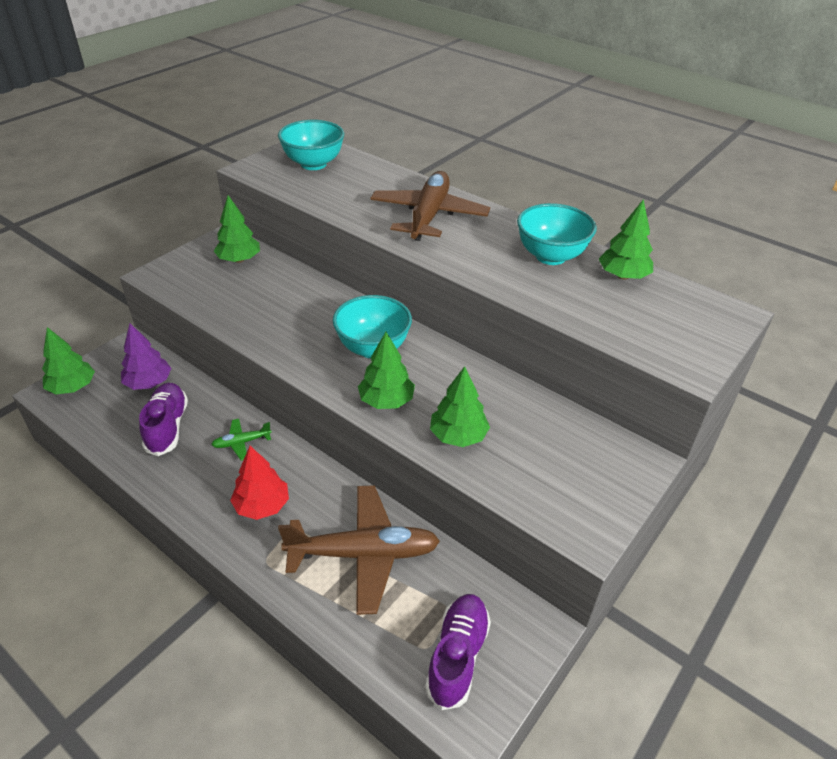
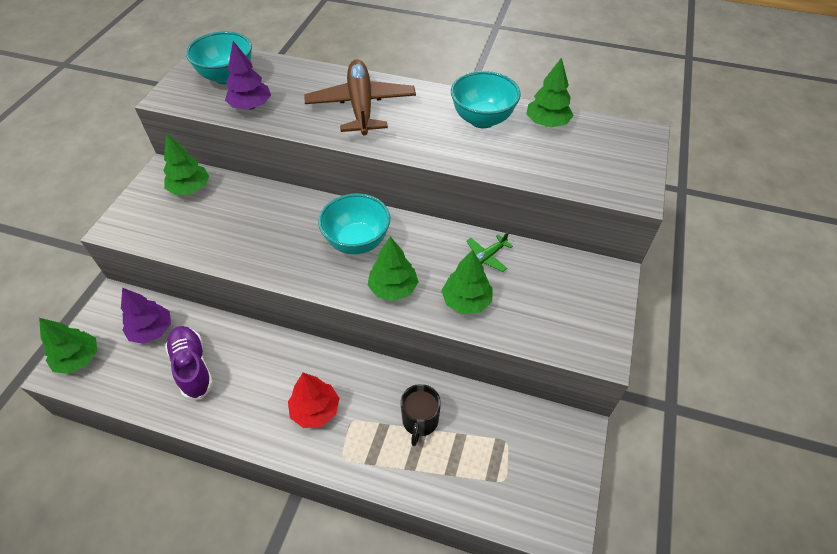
camera: 20 degrees left, 10 degrees up
(241, 442) = (268, 359): green plane -> green plane (486, 257)
(321, 192) = (251, 106): none -> purple tree
(364, 554) = (420, 421): brown plane -> black mug
(457, 656) = (529, 477): purple shoe -> none

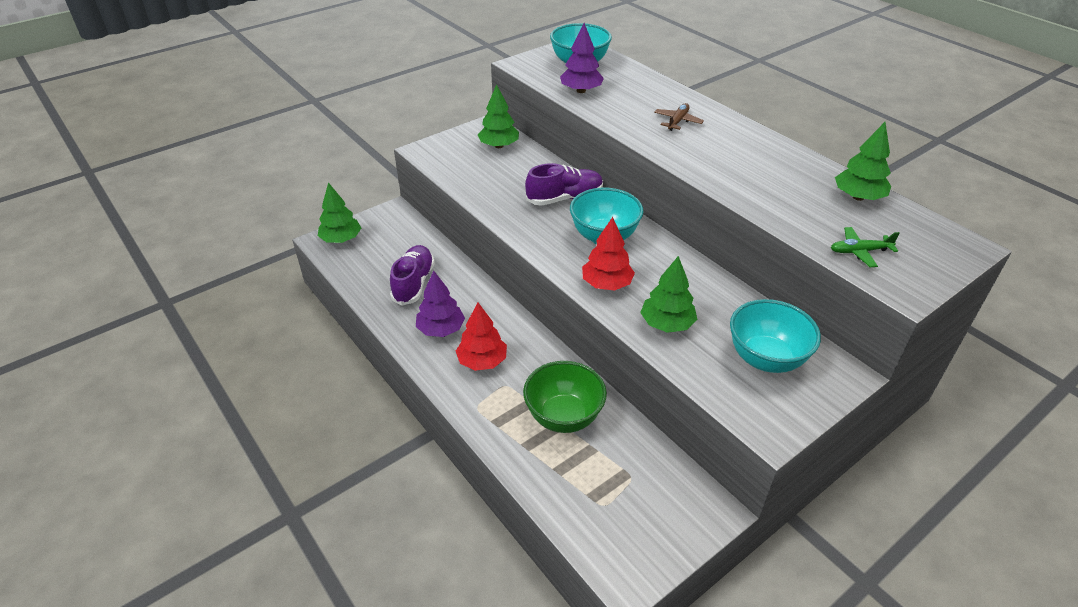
camera: 35 degrees right, 10 degrees down
(152, 330) = (404, 245): purple tree -> purple tree (441, 329)
(294, 218) = (564, 198): none -> purple shoe
(361, 106) = (677, 121): brown plane -> brown plane, size x0.44
(393, 288) = (606, 284): green tree -> red tree
(420, 421) = (563, 417): black mug -> green bowl
(482, 120) = (788, 171): turquoise bowl -> turquoise bowl (765, 359)
(486, 257) = (717, 300): green plane -> green plane (859, 251)

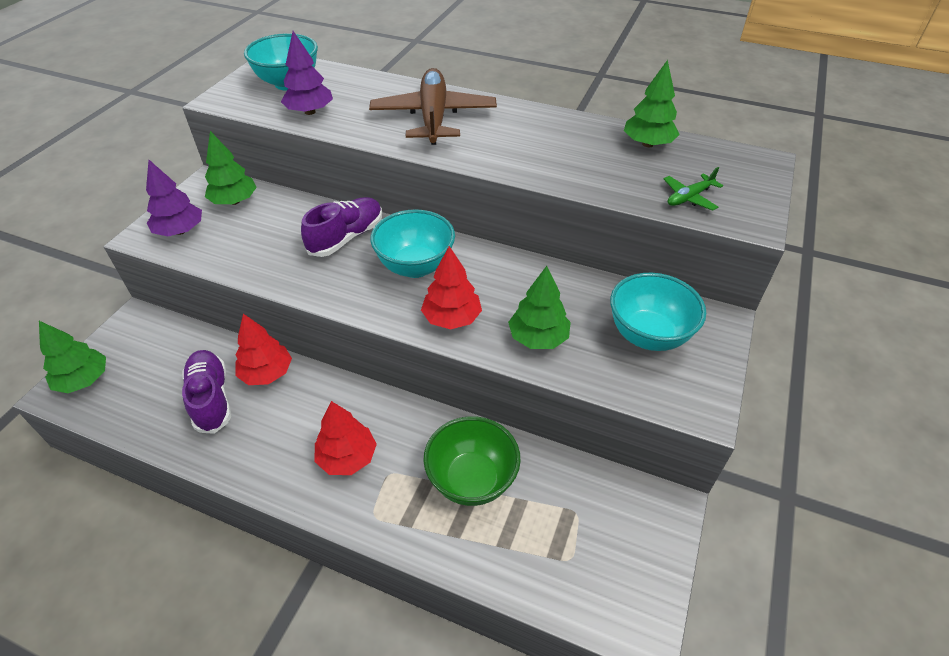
camera: 30 degrees left, 5 degrees up
(441, 329) = (277, 441): purple tree -> purple tree (180, 231)
(460, 282) = (267, 373): none -> red tree
(677, 121) = (433, 117): brown plane -> brown plane, size x2.27

